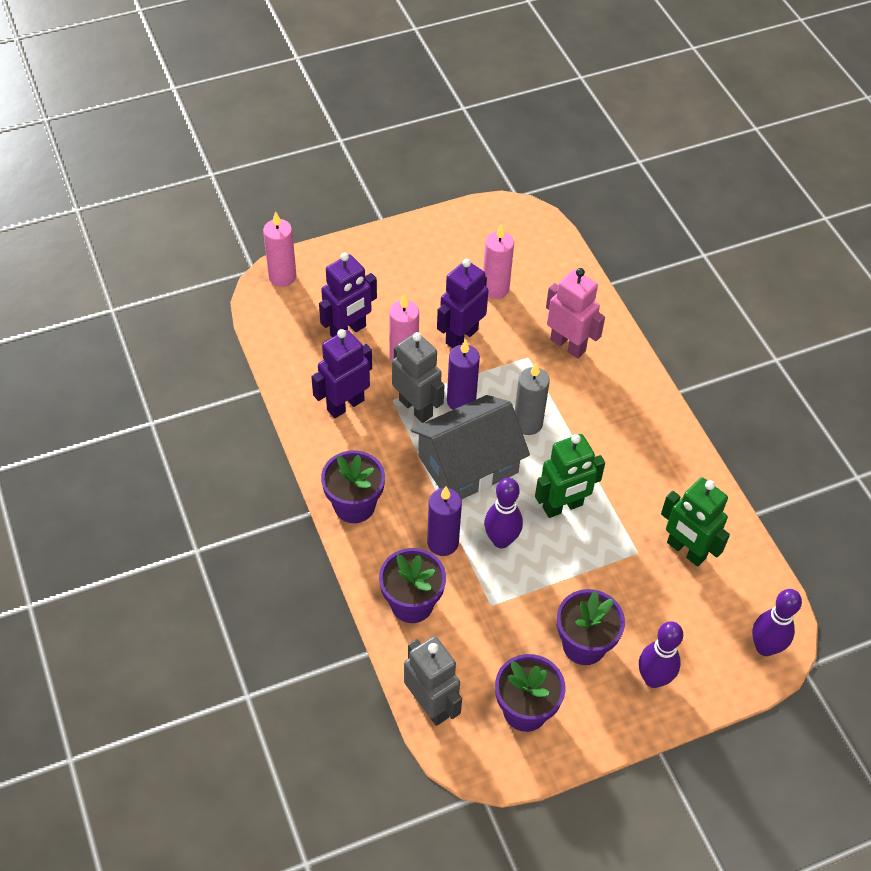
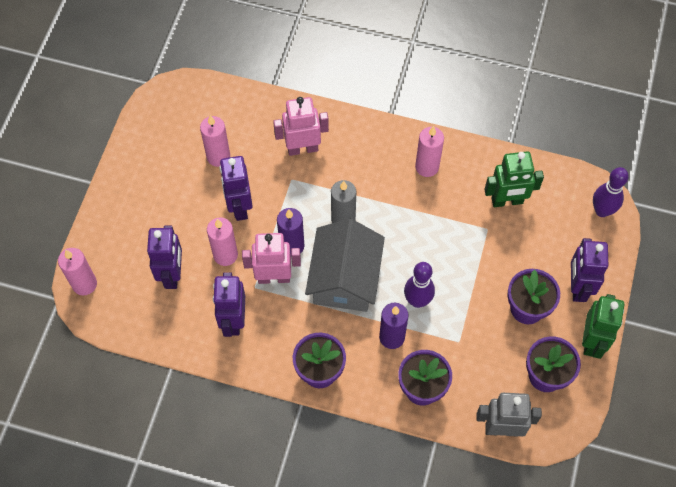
camera: 50 degrees left, 10 degrees up
(416, 408) = (274, 277): grey robot -> pink robot
(563, 506) = (422, 246): green robot -> green robot (592, 341)
(652, 456) = (427, 167): none -> pink candle
(653, 679) = (577, 287): purple bowling pin -> purple robot

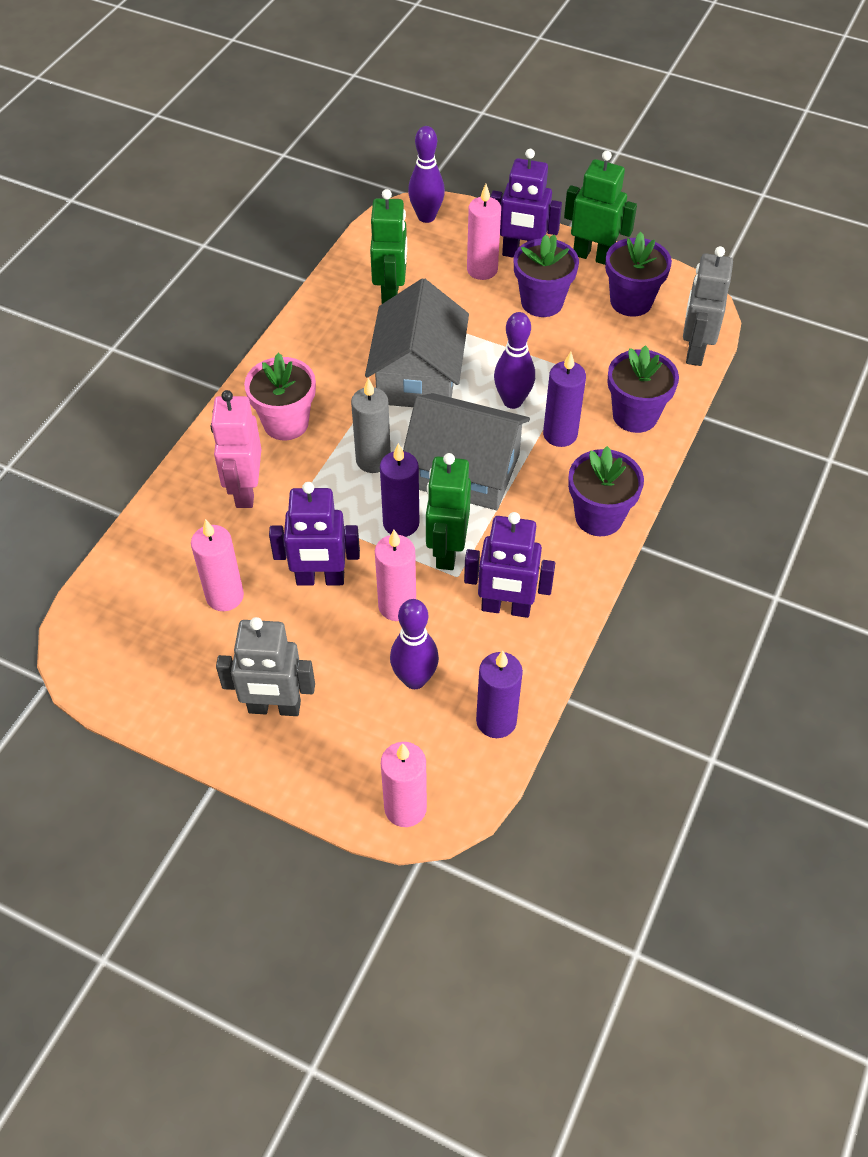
camera: 80 degrees left, 10 degrees down
(143, 201) = (274, 707): none -> grey robot
(148, 326) = (496, 721): none -> purple candle
(172, 274) = (414, 679): purple robot -> purple bowling pin
(274, 277) = (446, 551): pink robot -> green robot
(365, 159) = (286, 423): none -> pink flower pot
(427, 167) = (318, 361): pink candle -> pink candle (482, 270)
(428, 233) = (418, 376): none -> grey house

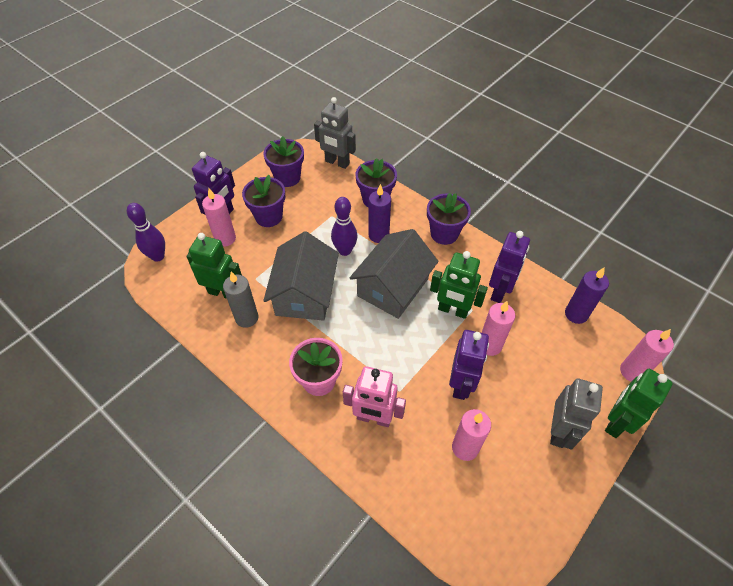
camera: 75 degrees left, 0 degrees up
(373, 460) = (369, 334): grey candle -> grey candle (247, 318)
(401, 523) = (426, 329): purple candle -> none
(414, 679) = (544, 348): purple bowling pin -> none
(418, 376) = (305, 293): grey house -> grey house turned 75 degrees clockwise
(593, 256) = (241, 184): green robot -> green robot (616, 422)

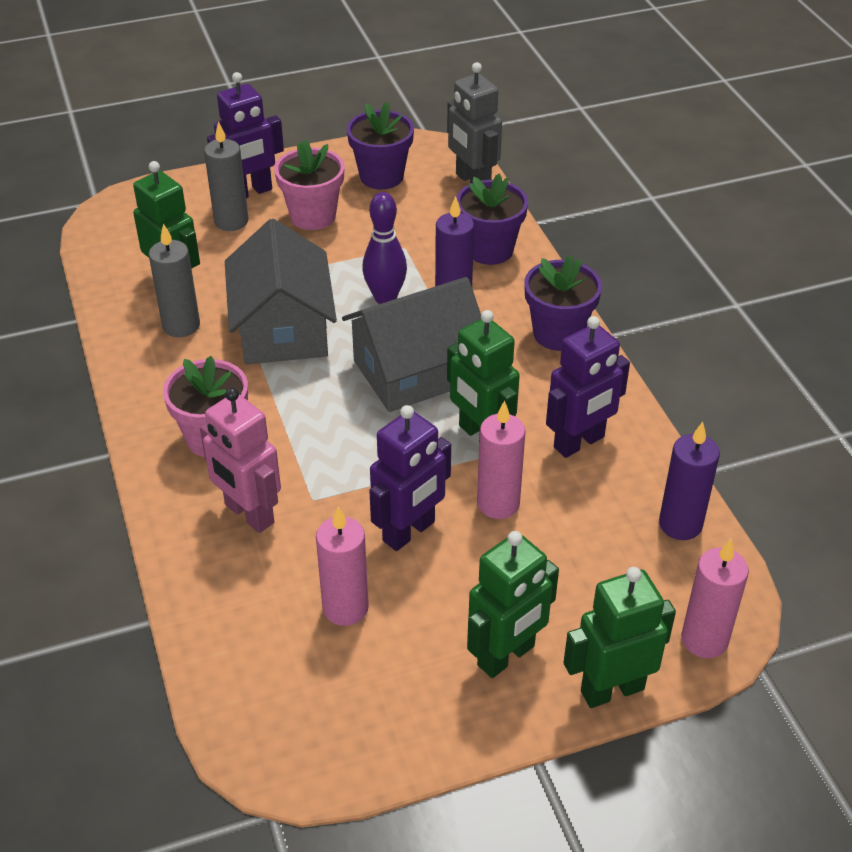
camera: 30 degrees right, 10 degrees down
(158, 256) = (128, 210): purple bowling pin -> none
(225, 239) = (231, 221): pink candle -> grey candle
(269, 217) = (313, 216): purple flower pot -> pink flower pot
(305, 293) = (283, 328): grey house -> grey house turned 45 degrees counterclockwise
(559, 431) = (506, 656): grey robot -> green robot

